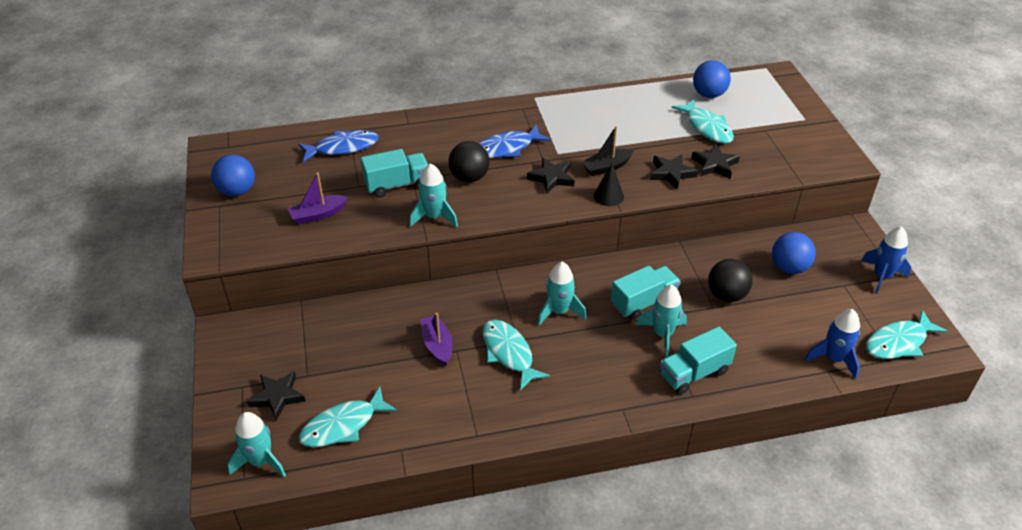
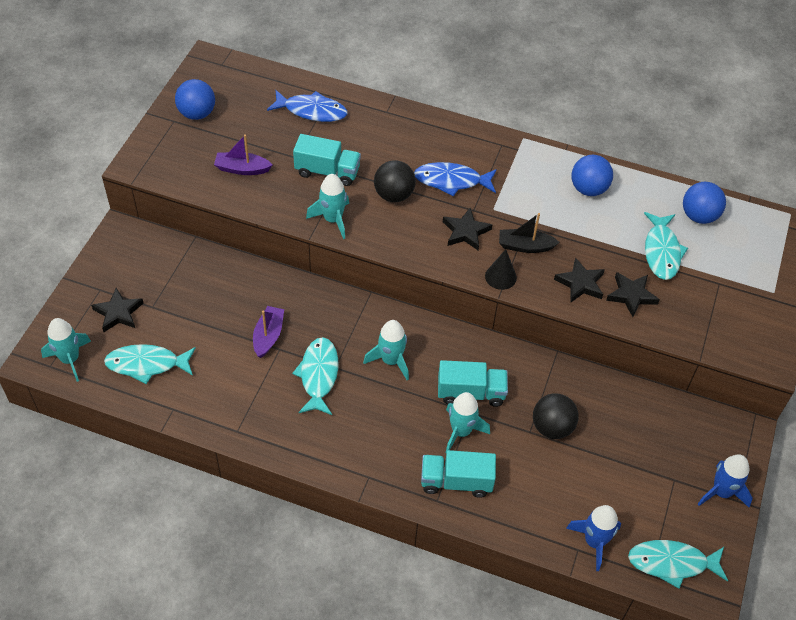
camera: 30 degrees right, 10 degrees up
(789, 267) = (637, 433): blue ball -> blue ball (588, 189)

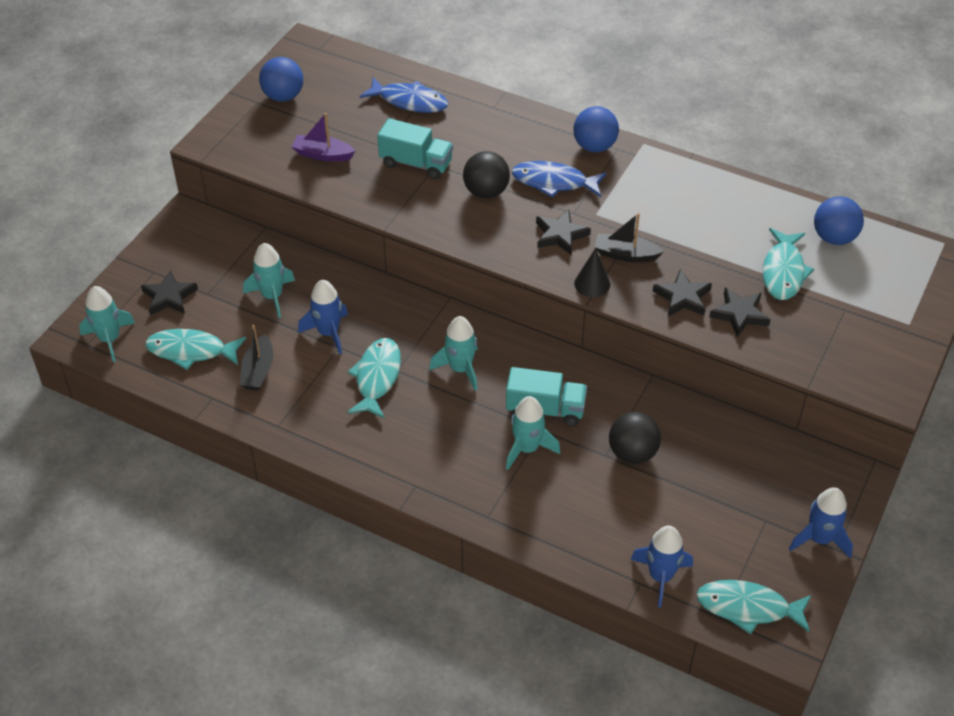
camera: 10 degrees right, 5 degrees down
(211, 378) = (258, 371): none -> black boat
(268, 336) = (328, 333): purple boat -> blue rocket
(332, 219) = (413, 212): turquoise rocket -> turquoise rocket (272, 296)
(456, 481) = (513, 499): turquoise truck -> none
(588, 189) = (709, 201): blue ball -> blue ball (594, 146)

